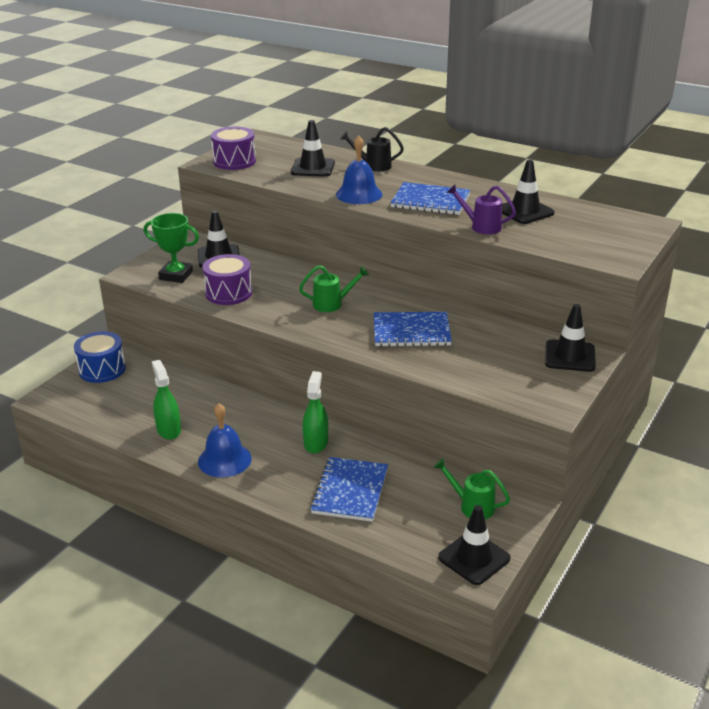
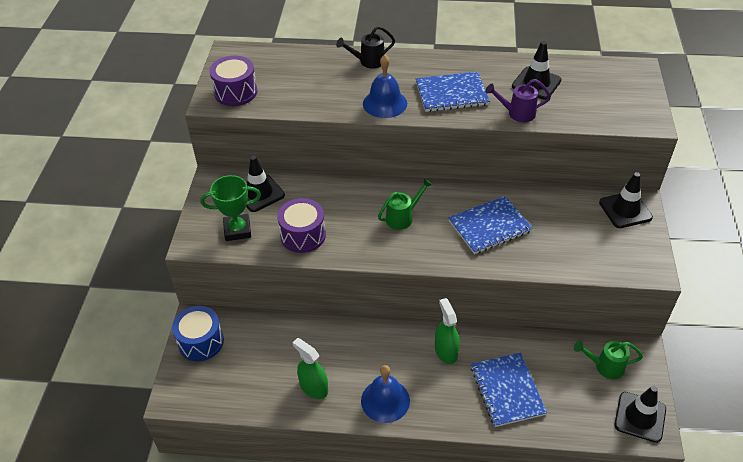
camera: 25 degrees left, 15 degrees up
(313, 168) = (316, 80): black traffic cone -> none

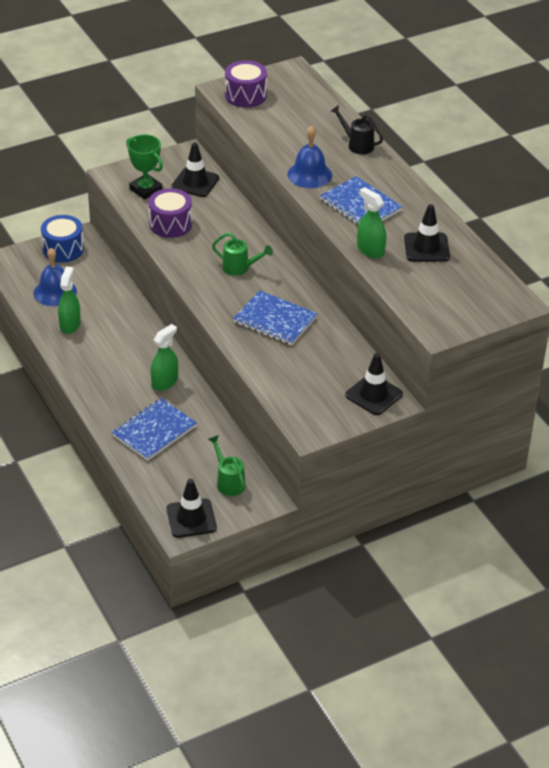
camera: 55 degrees right, 5 degrees down
(385, 400) = (89, 367): blue bell -> blue bell (55, 292)
(517, 113) = (370, 250): purple watering can -> green spray bottle

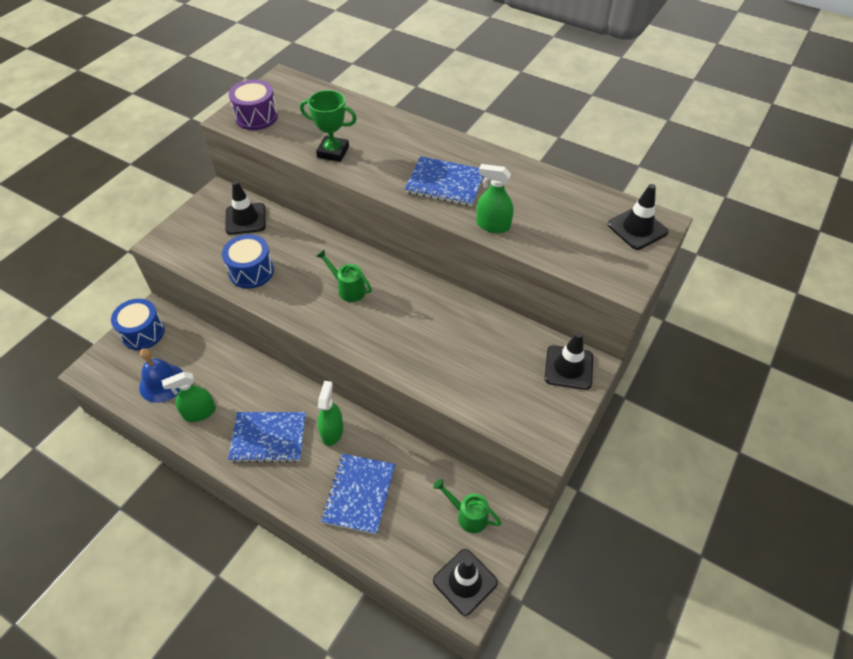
camera: 30 degrees left, 10 degrees up
(70, 324) = (199, 412): green spray bottle -> green spray bottle turned 90 degrees counterclockwise
(146, 190) = (203, 245): green trophy -> green trophy (333, 152)
(170, 224) = (251, 271): purple drum -> blue drum
(239, 268) = (348, 289): green watering can -> green watering can turned 135 degrees counterclockwise
(275, 320) = (421, 329): blue notebook -> blue notebook (268, 438)
(309, 174) = (375, 171): blue bell -> none
(357, 145) = (394, 126): black watering can -> none
(426, 248) = (538, 201): black traffic cone -> black traffic cone (637, 228)

